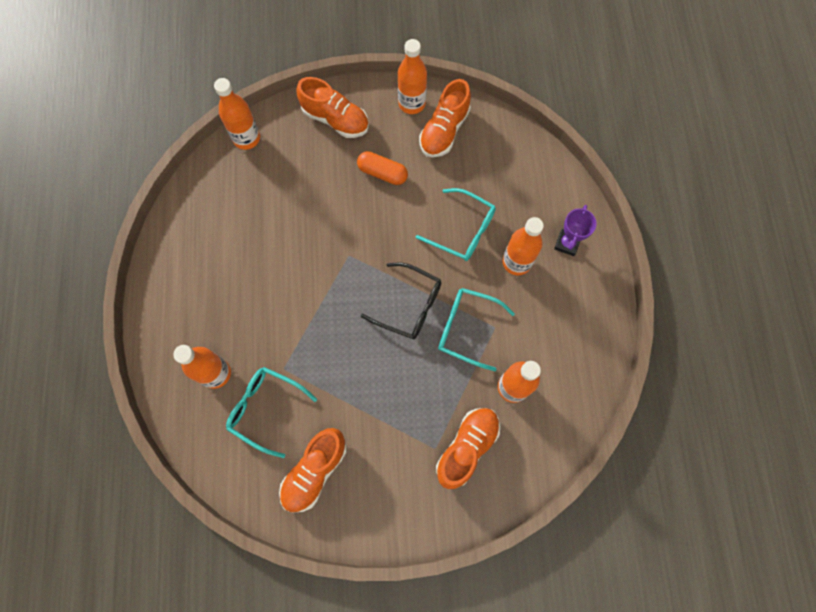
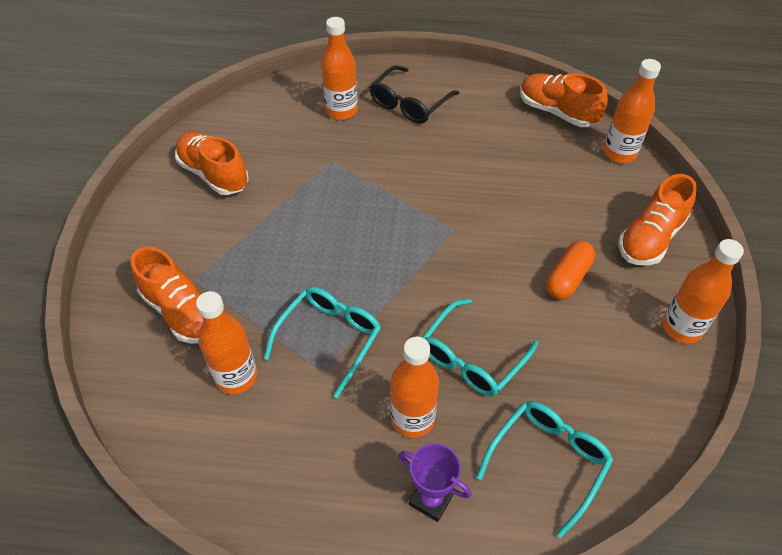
camera: 100 degrees right, 20 degrees down
(265, 409) = (292, 143): turquoise glasses -> turquoise glasses (548, 461)
(409, 305) = (376, 281): black glasses -> black glasses (409, 104)
(444, 130) = (636, 362): orange shoe -> orange shoe (557, 112)

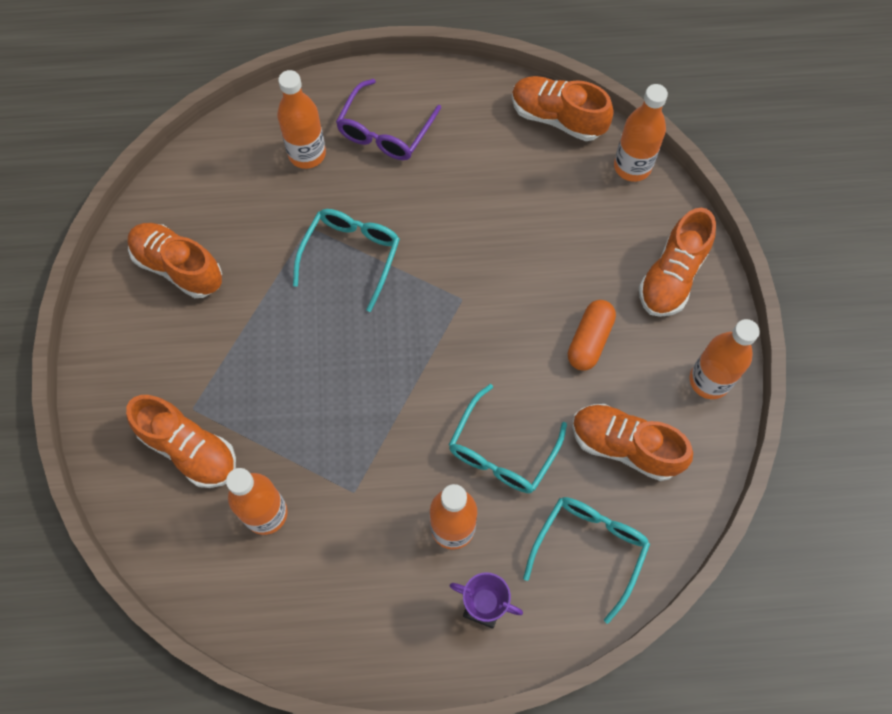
camera: 10 degrees left, 15 degrees up
(329, 338) = (353, 453): turquoise glasses -> turquoise glasses (351, 256)
(409, 104) = (385, 131): black glasses -> purple glasses
(593, 372) = (625, 446): none -> orange shoe

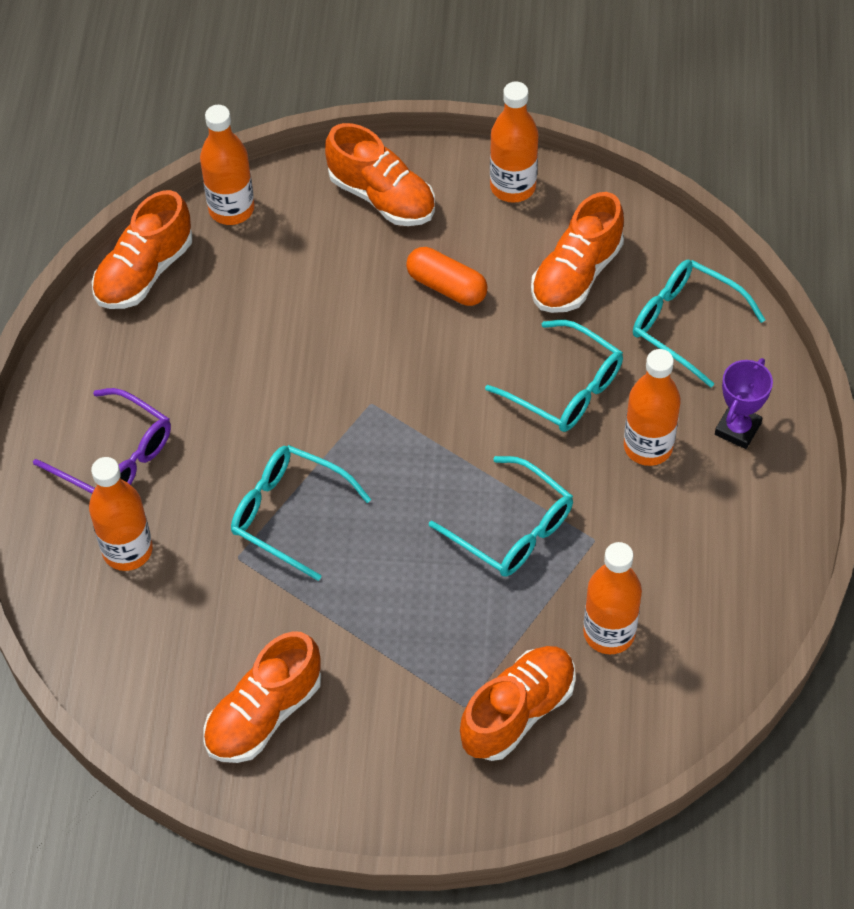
camera: 80 degrees left, 10 degrees down
(356, 424) = (512, 529): none -> turquoise glasses

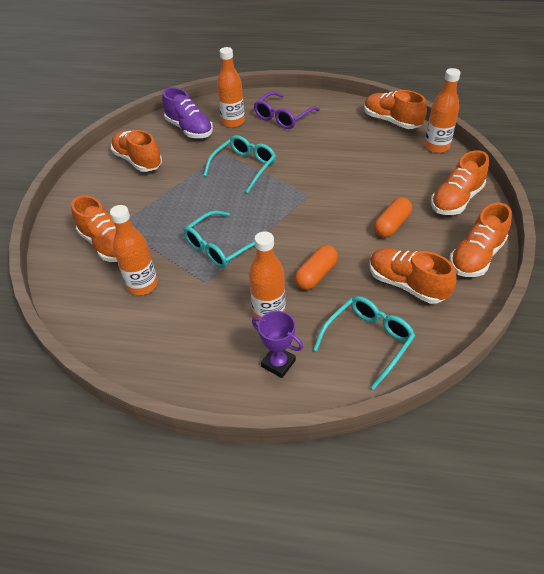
camera: 95 degrees right, 10 degrees down
(151, 633) = (189, 129): none -> purple shoe
(513, 186) = (476, 257): orange bottle -> orange shoe
(566, 388) = (316, 275): turquoise glasses -> orange capsule

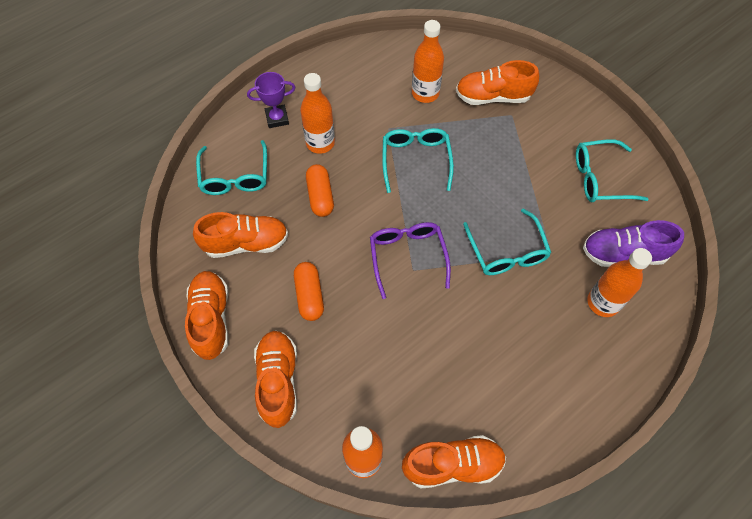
camera: 130 degrees right, 15 degrees up
(138, 161) = (600, 178): orange shoe -> turquoise glasses
(283, 117) = (568, 358): purple glasses -> purple glasses (407, 257)

